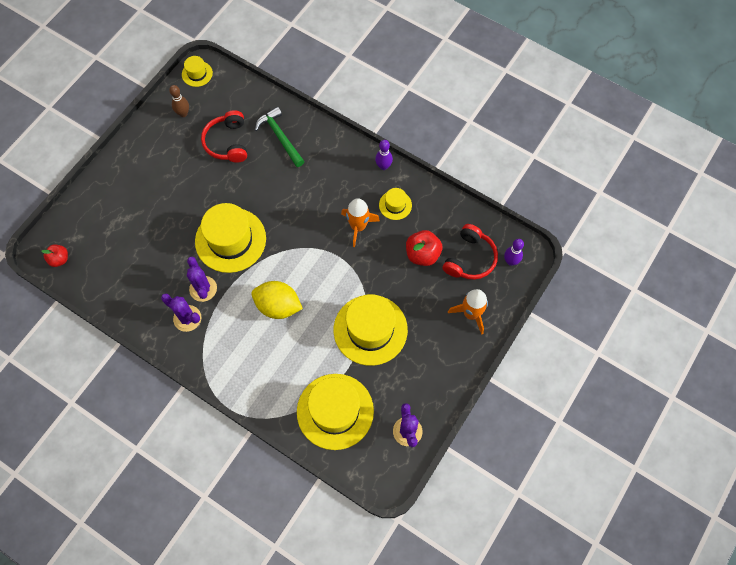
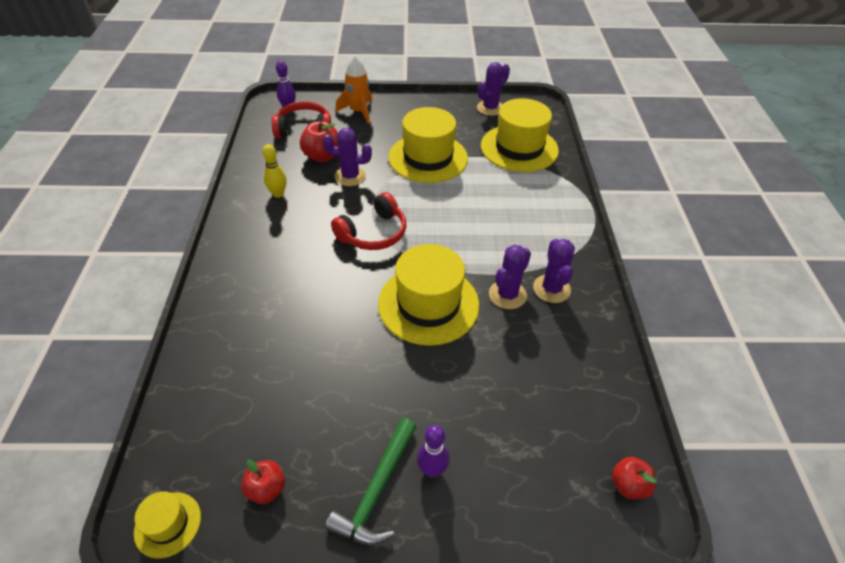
camera: 125 degrees left, 20 degrees down
(183, 113) = (266, 489): brown bowling pin -> red apple
(227, 142) = (287, 391): red headphones -> red headphones (373, 233)
(278, 306) = (466, 225): yellow lemon -> none
(280, 137) = (242, 335): green hammer -> green hammer (376, 490)
(358, 226) = (325, 209): orange rocket -> none
(383, 166) = (232, 222): purple bowling pin -> purple bowling pin (432, 470)
(384, 261) = (350, 176): none -> purple cactus
(395, 205) = (278, 194): yellow hat -> yellow bowling pin

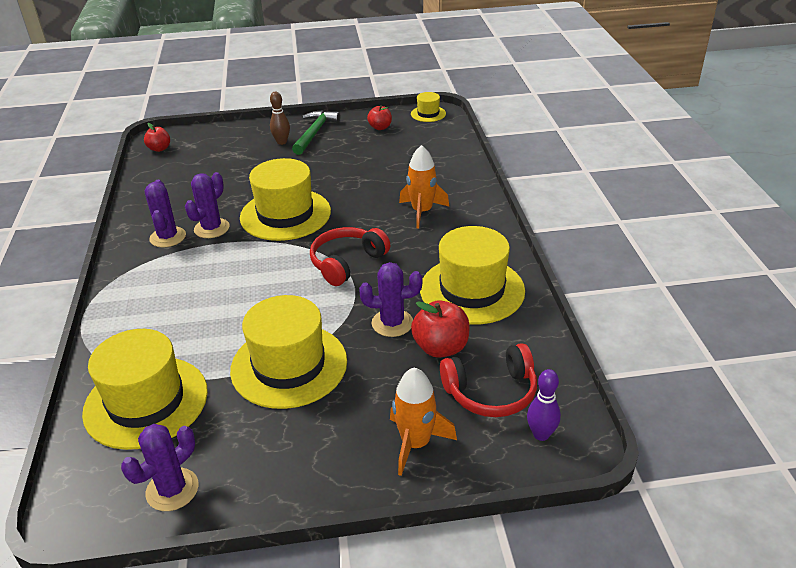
camera: 175 degrees right, 10 degrees down
(278, 194) = (472, 290): yellow bowling pin -> yellow hat
(280, 286) = (422, 212): none -> orange rocket
(432, 470) = (282, 142): purple bowling pin -> brown bowling pin

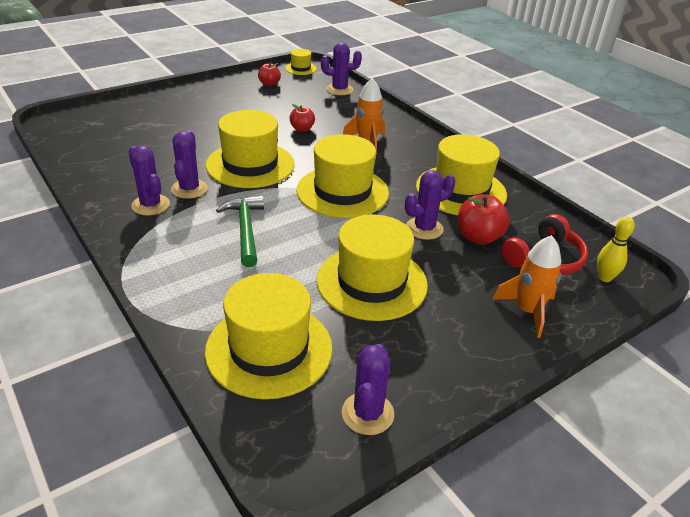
camera: 30 degrees left, 0 degrees up
(159, 149) = (64, 130): red apple -> red apple (302, 129)
(282, 142) = (189, 107): brown bowling pin -> none
(315, 133) = (213, 96): green hammer -> green hammer (245, 229)
(347, 263) = (342, 192): red headphones -> yellow hat
(447, 145) = (339, 90): none -> purple cactus
(541, 434) = (604, 277): purple bowling pin -> yellow bowling pin

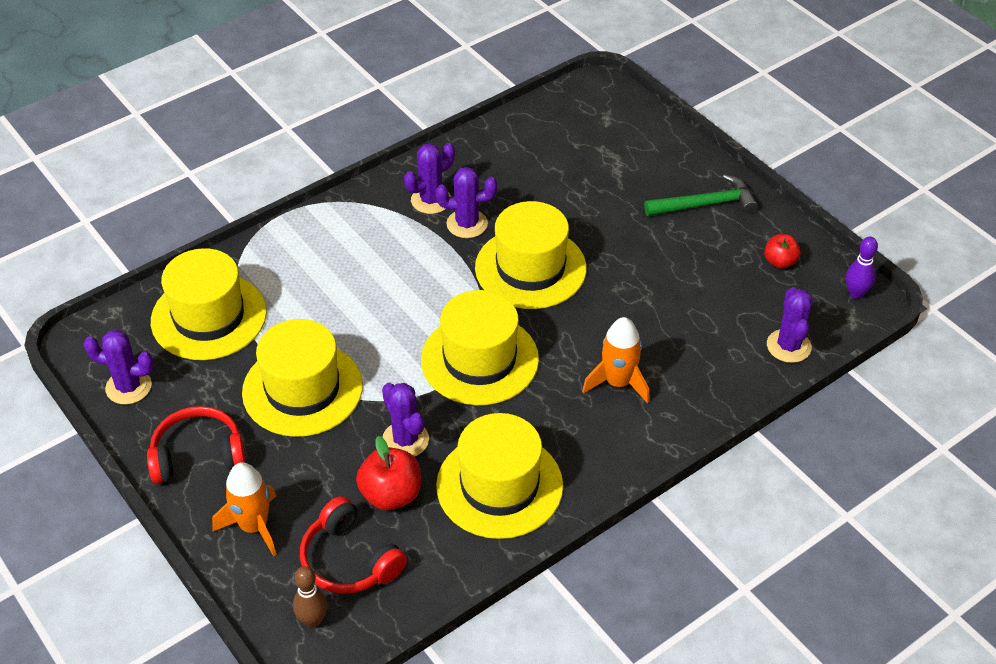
camera: 90 degrees right, 10 degrees up
(245, 229) = (391, 280): green hammer -> green hammer (706, 204)
(300, 68) = (856, 293): yellow hat -> purple bowling pin
(302, 129) = (639, 310): red apple -> none
(456, 350) = (198, 455): none -> red headphones
(604, 277) = (313, 620): yellow bowling pin -> brown bowling pin

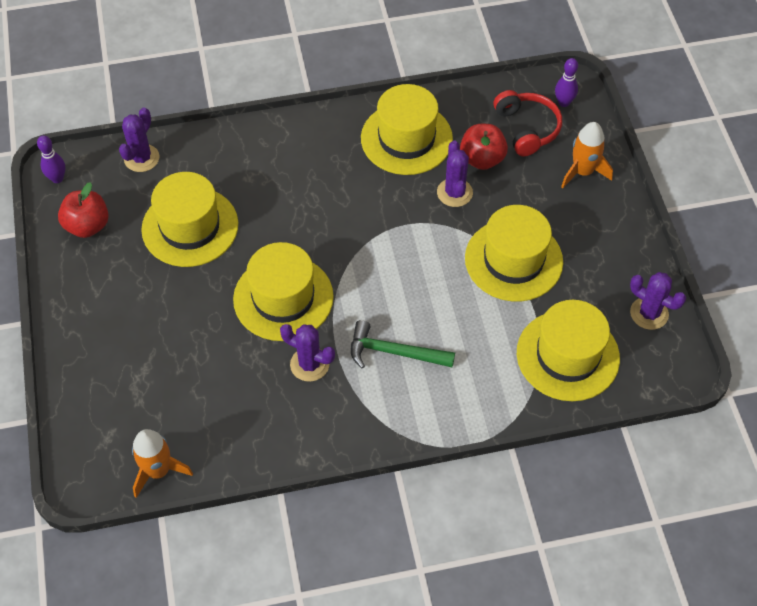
camera: 155 degrees left, 10 degrees up
(198, 455) = (608, 236): red headphones -> none
(313, 620) = (563, 102): brown bowling pin -> purple bowling pin
(431, 200) = (326, 404): purple cactus -> none
(479, 359) = (369, 233): yellow hat -> yellow hat (190, 227)
(618, 383) = (281, 177): orange rocket -> orange rocket (158, 471)
(706, 204) = (98, 302): green hammer -> green hammer (394, 352)
(780, 262) = (87, 226): red apple -> red apple, size x1.58

